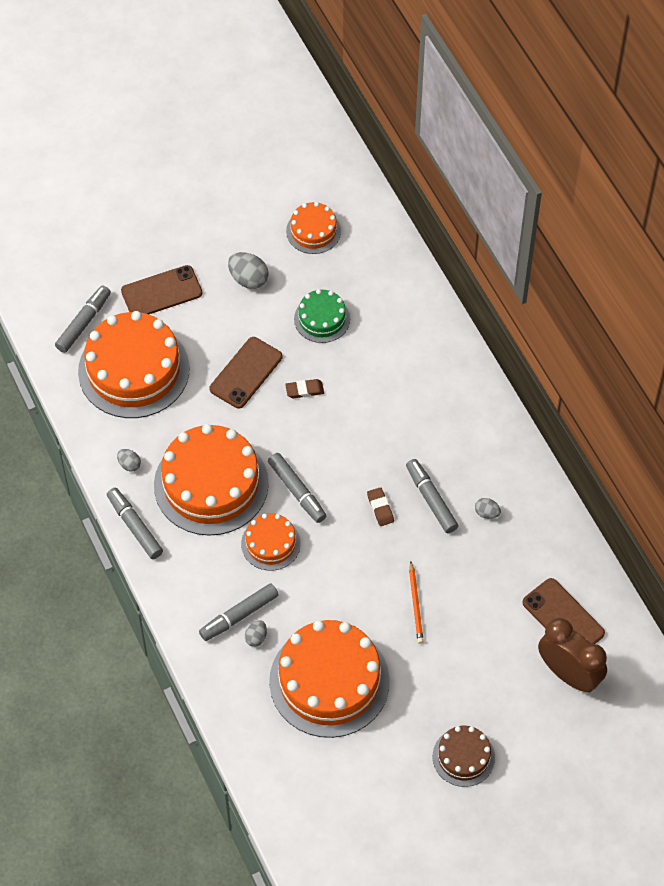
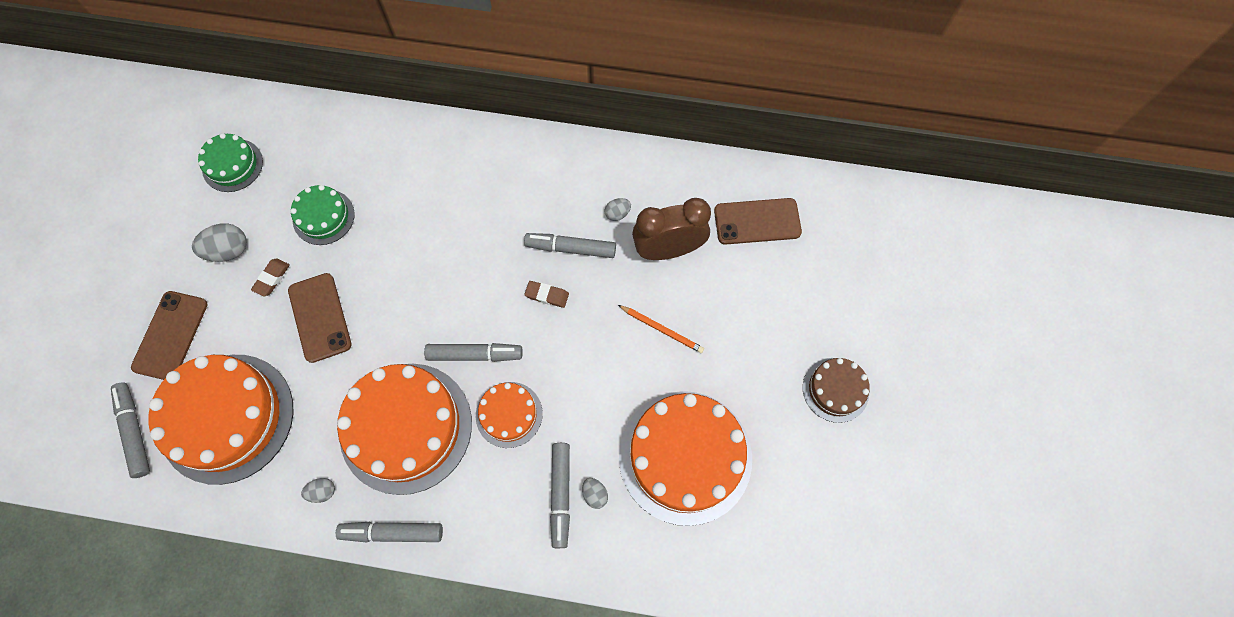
camera: 55 degrees left, 10 degrees up
(304, 390) = (380, 279): brown eraser -> brown eraser (272, 278)
(313, 231) = (232, 165): orange cake -> green cake
(568, 674) = (812, 252): brown clock -> brown clock (668, 250)

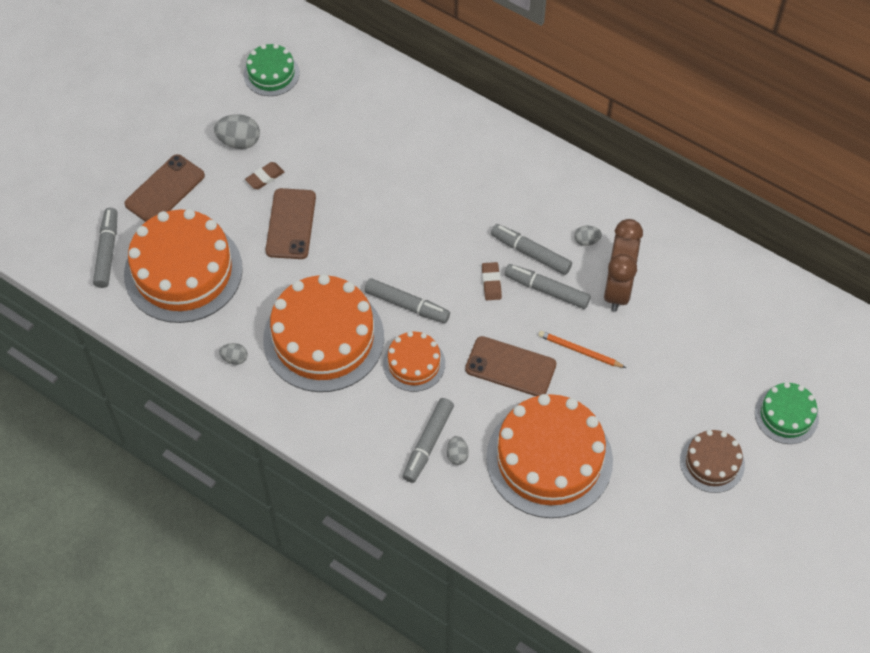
camera: 25 degrees right, 10 degrees down
(323, 217) = (329, 145): green cake -> green cake (786, 415)
(392, 532) = (277, 413): grey marker -> grey marker (547, 290)
(547, 295) = (491, 283): brown eraser -> brown eraser turned 45 degrees clockwise
(662, 329) = (579, 351): orange pencil -> orange pencil turned 150 degrees clockwise
(668, 250) = (618, 288): brown clock -> brown clock turned 90 degrees clockwise
(757, 221) = (712, 297): brown phone -> brown phone (510, 367)

